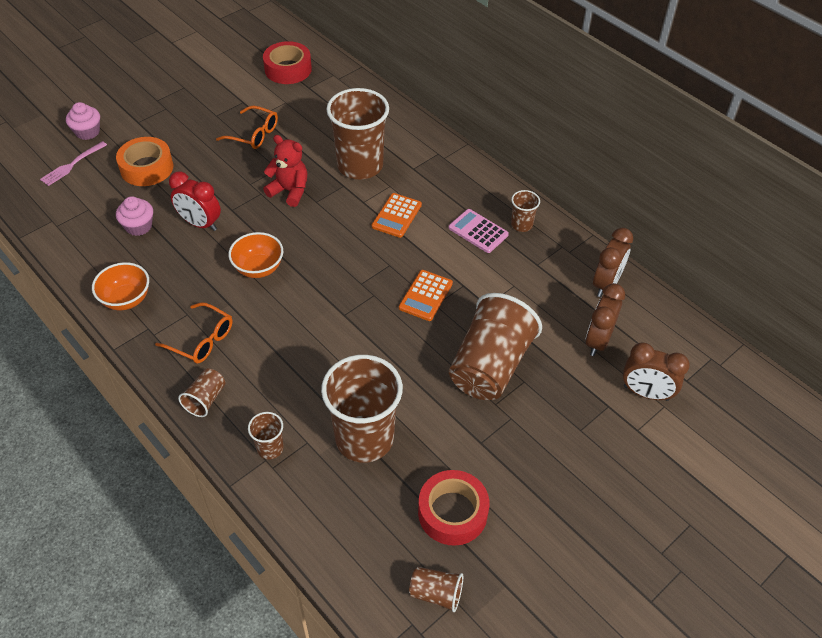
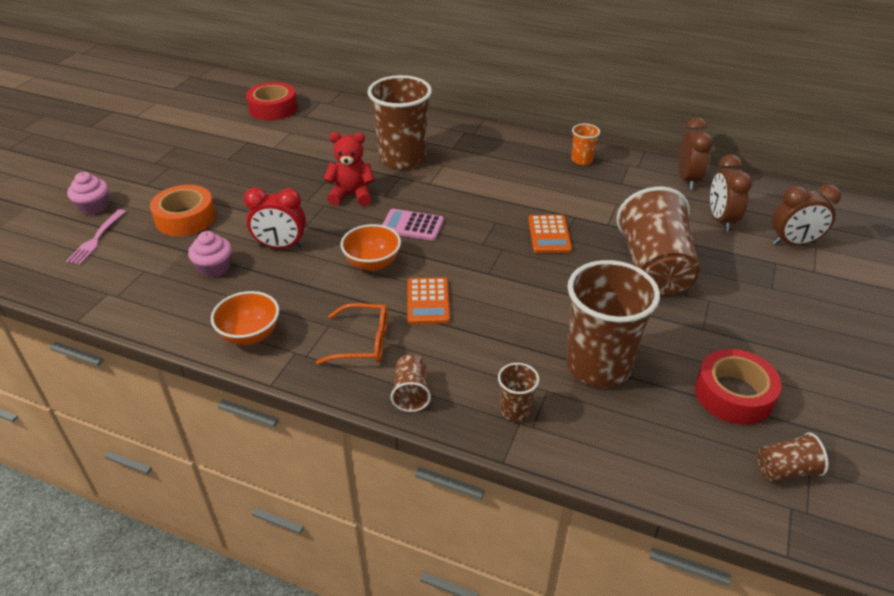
camera: 25 degrees left, 10 degrees down
(253, 134) = (278, 163): orange glasses -> none
(396, 216) = (469, 185): orange calculator -> orange calculator (428, 301)
(478, 231) = (550, 175): pink calculator -> pink calculator (412, 225)
(521, 224) = (582, 160): brown cup -> orange cup

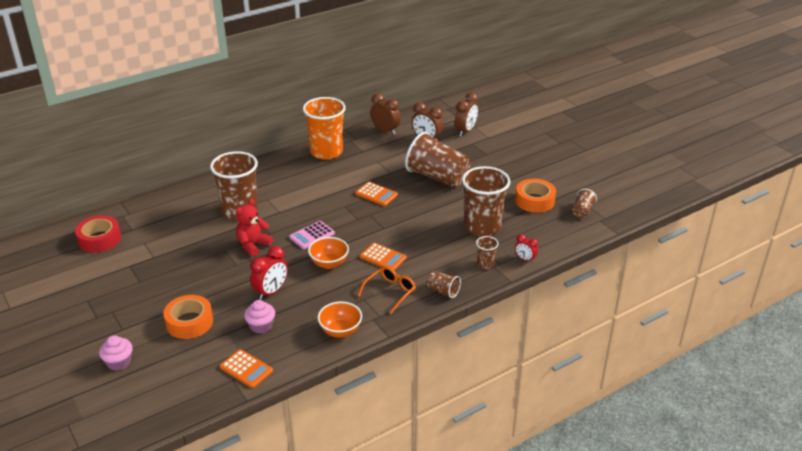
camera: 55 degrees left, 5 degrees down
(96, 239) = (162, 370): pink fork -> none
(131, 294) = (246, 369): none -> orange calculator
(575, 452) = (525, 259): none -> red clock
(582, 160) = (326, 152): orange cup -> orange cup, size x2.22
(733, 394) = (534, 201): red tape -> orange tape

